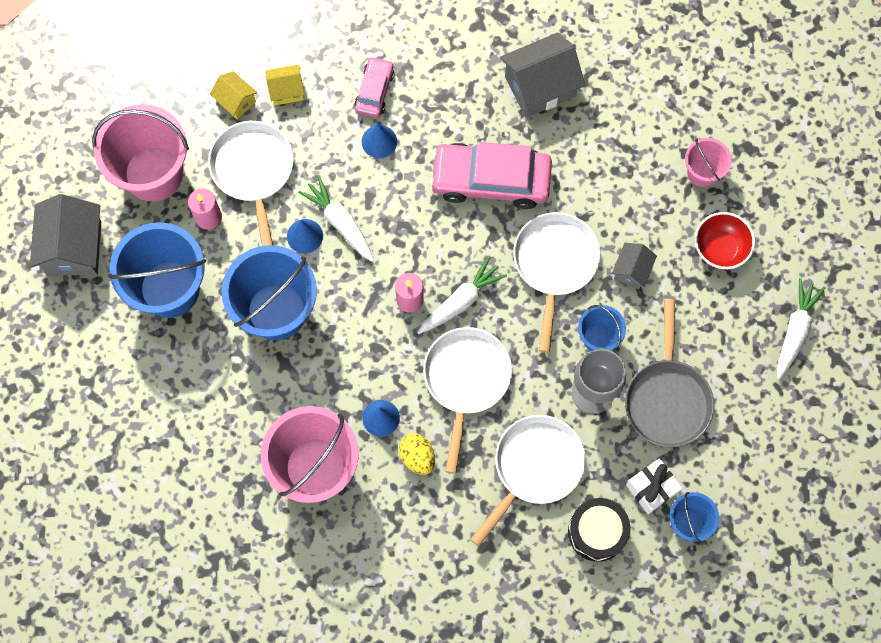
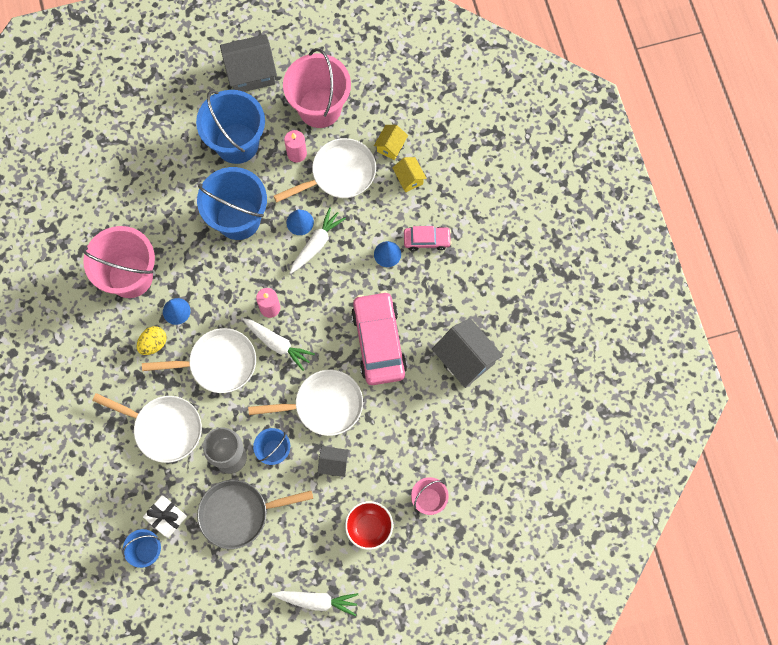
camera: 75 degrees right, 0 degrees up
(597, 532) = (126, 485): black drum -> none

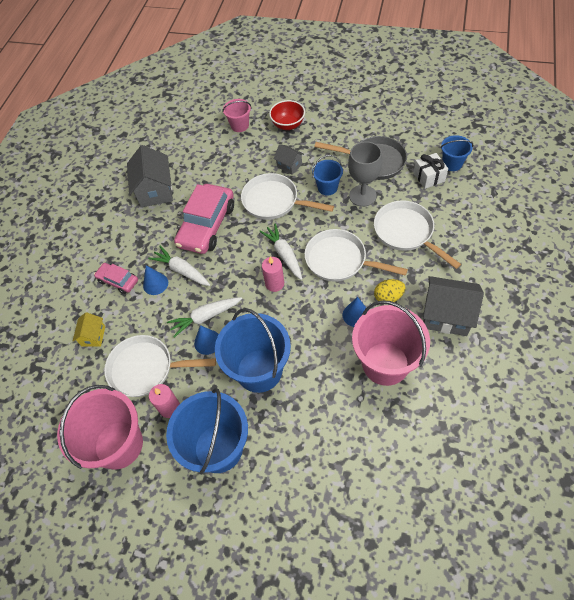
camera: 145 degrees left, 15 degrees down
(251, 73) = (158, 524): grey house -> grey house (446, 315)
(317, 601) = (345, 102): white carrot -> white carrot (182, 270)
(391, 146) = (86, 372): yellow house -> none

